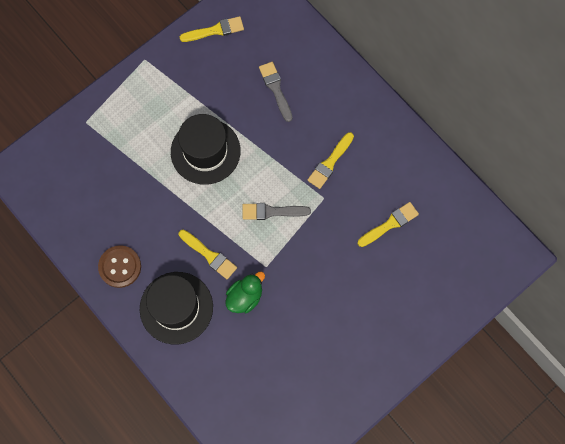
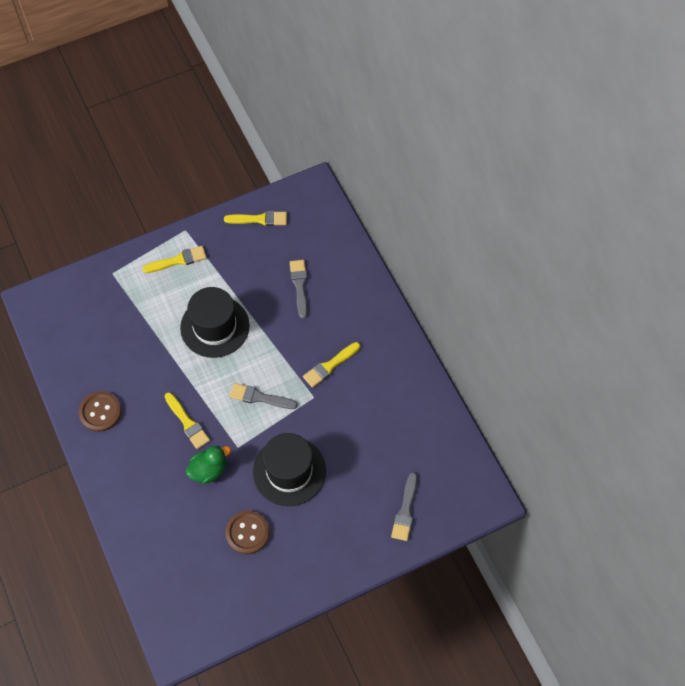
camera: 15 degrees right, 10 degrees down
(176, 307) = (140, 463): black hat -> black hat (289, 471)
(301, 349) = (247, 533): none -> brown button
(390, 224) = (370, 437): yellow brush -> yellow brush (178, 260)
(444, 287) = (405, 510): none -> grey brush

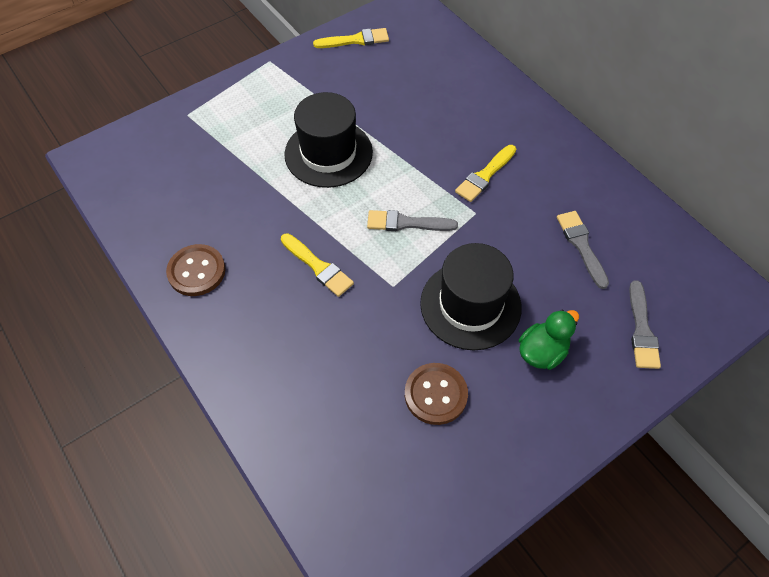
camera: 10 degrees left, 5 degrees down
(178, 260) = (267, 91): yellow brush -> none
(209, 470) = (360, 320): green duck -> green duck (542, 352)
(299, 286) = (421, 98): grey brush -> grey brush (581, 245)

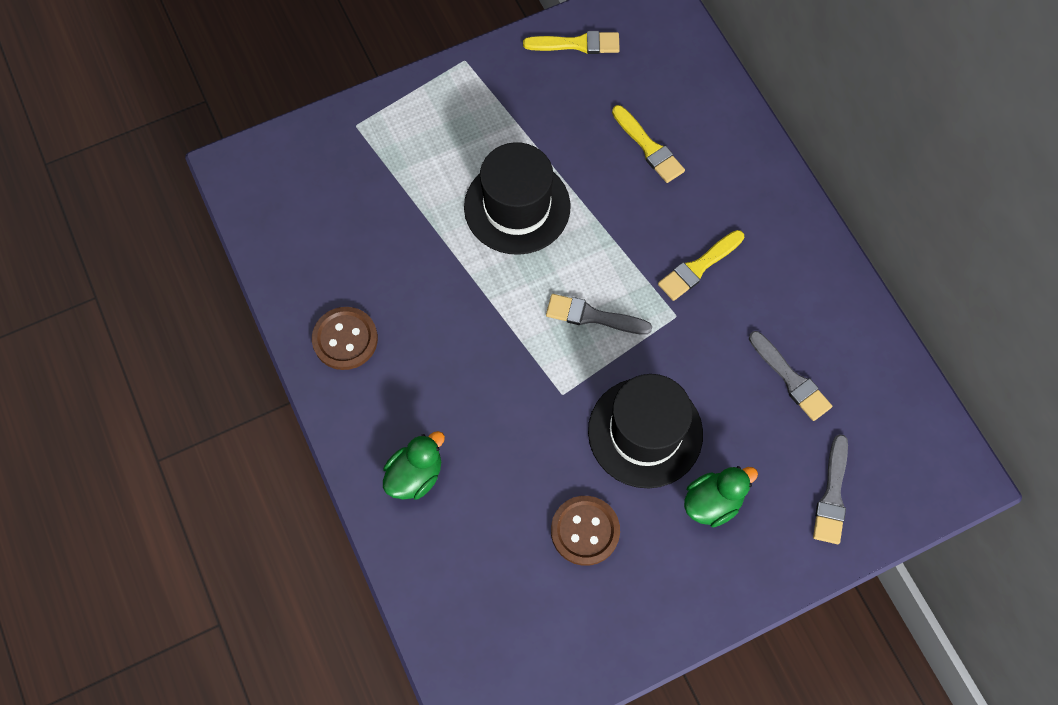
camera: 10 degrees right, 10 degrees up
(274, 372) = (415, 475): none -> green duck
(318, 267) = (482, 356): yellow brush -> yellow brush (649, 147)
(581, 245) = (791, 379): grey brush -> grey brush turned 150 degrees clockwise

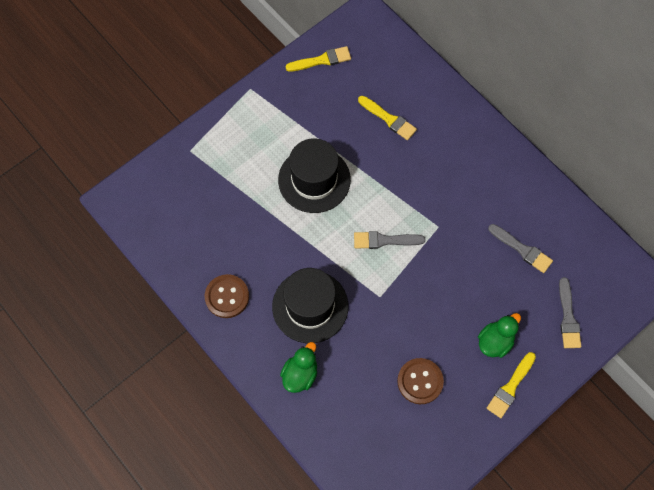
camera: 15 degrees left, 0 degrees up
(645, 432) = (440, 308): black hat -> black hat (310, 306)
(698, 267) = (443, 191): yellow brush -> yellow brush (510, 387)

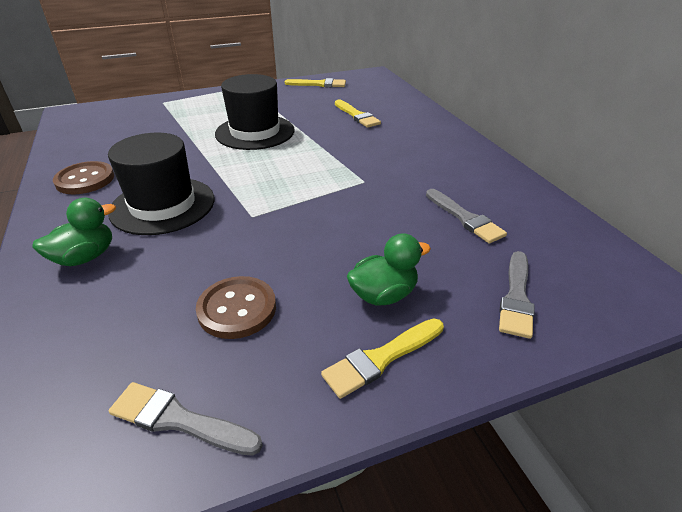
camera: 20 degrees right, 30 degrees down
(384, 240) = (294, 178): grey brush -> grey brush (179, 420)

